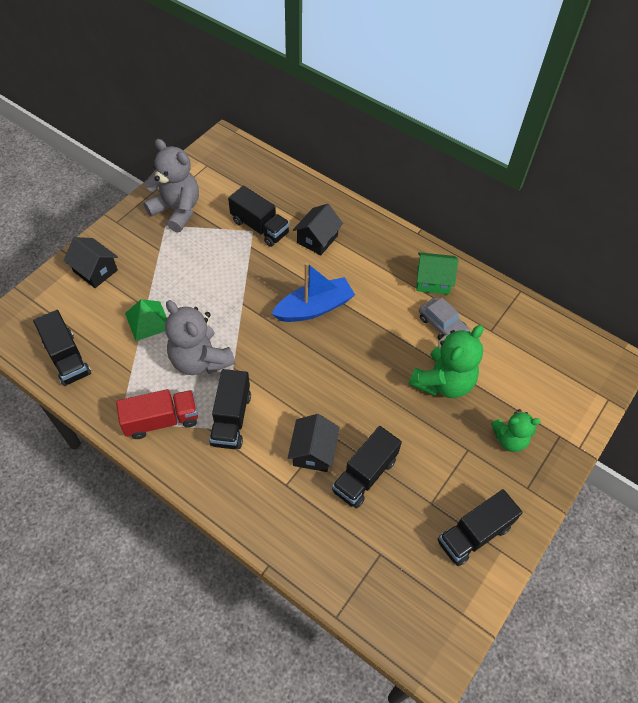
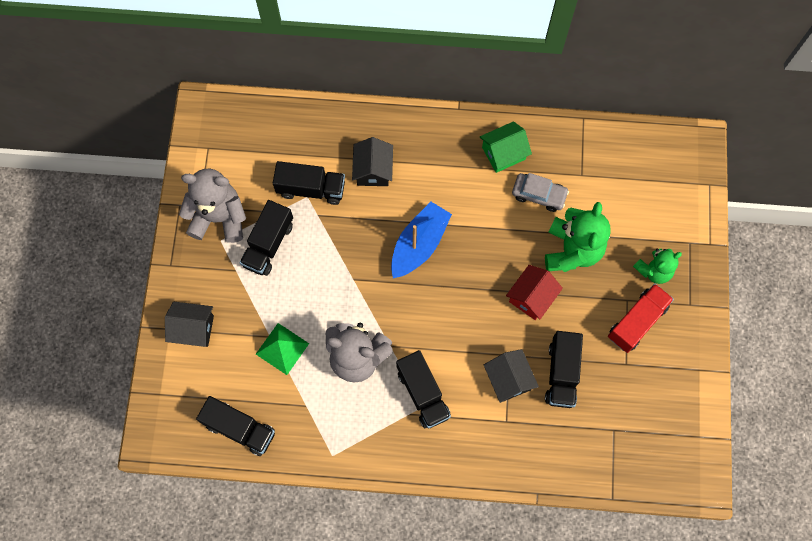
camera: 30 degrees left, 15 degrees up
(161, 420) = (366, 432): red truck -> red truck (637, 322)
(381, 398) = (531, 297): none -> red house
(474, 534) = (672, 369): black truck -> black truck (268, 244)

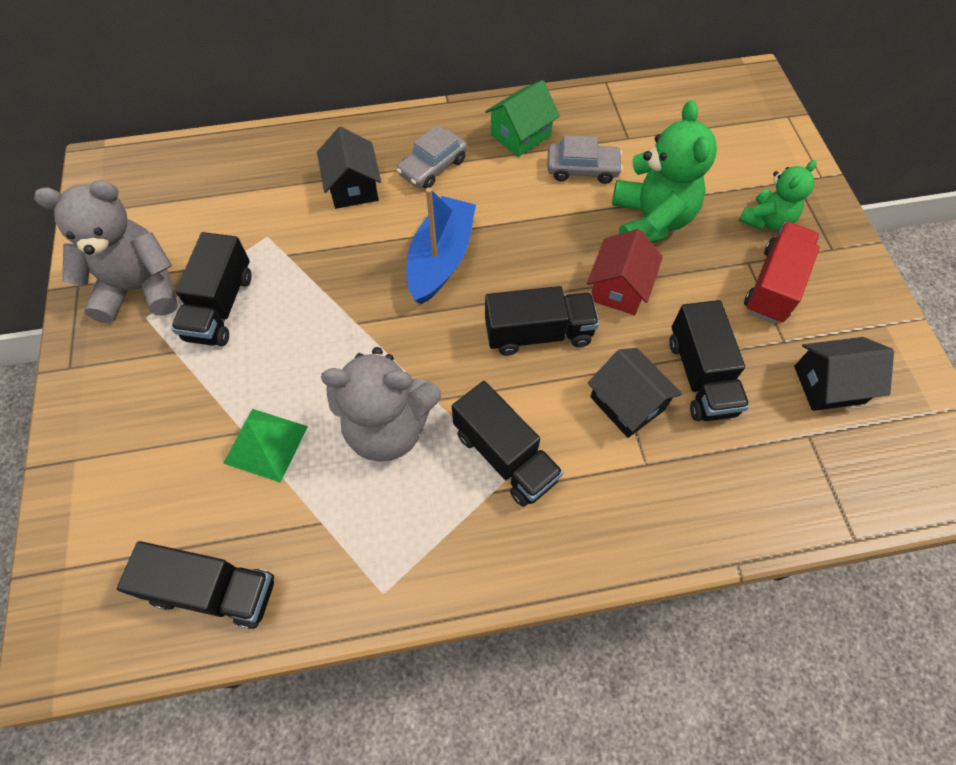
camera: 15 degrees left, 10 degrees down
(193, 329) = (115, 450): black house -> black house (829, 384)
(311, 189) = (271, 226): black truck -> black truck (538, 333)
(433, 166) = (432, 167): none -> grey car

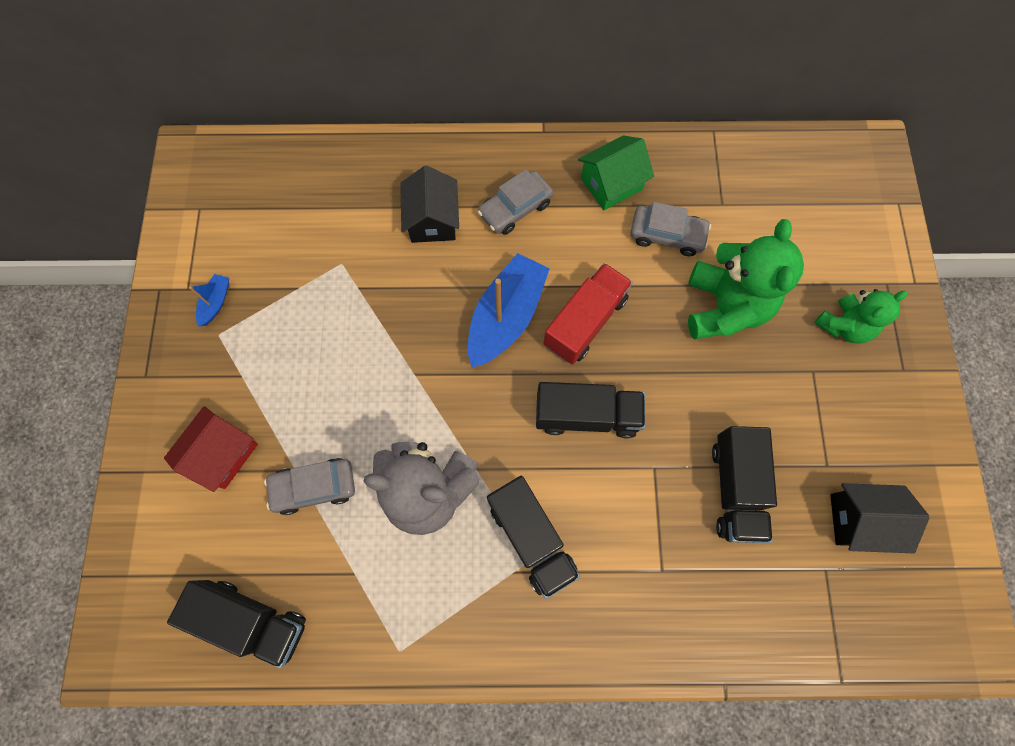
camera: 10 degrees right, 10 degrees up
(140, 288) = (216, 302): grey teddy bear -> blue boat
(220, 306) = (288, 335): black truck -> none
(266, 444) = (314, 487): green pyramid -> grey car
(619, 288) = (676, 379): red house -> red house (222, 453)
(627, 403) = (658, 505): black house -> none
(774, 285) = (832, 401): red truck -> red truck (585, 322)

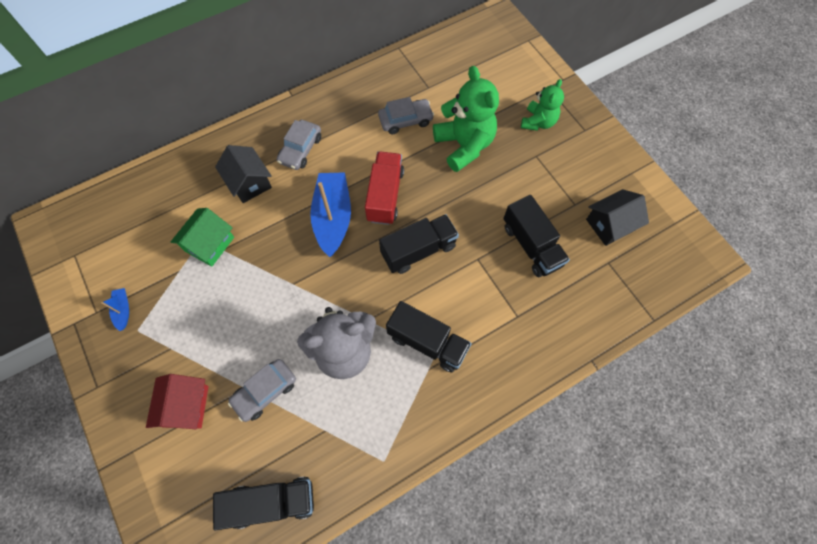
camera: 30 degrees left, 5 degrees down
(611, 184) = (353, 106): green house -> green house (209, 244)

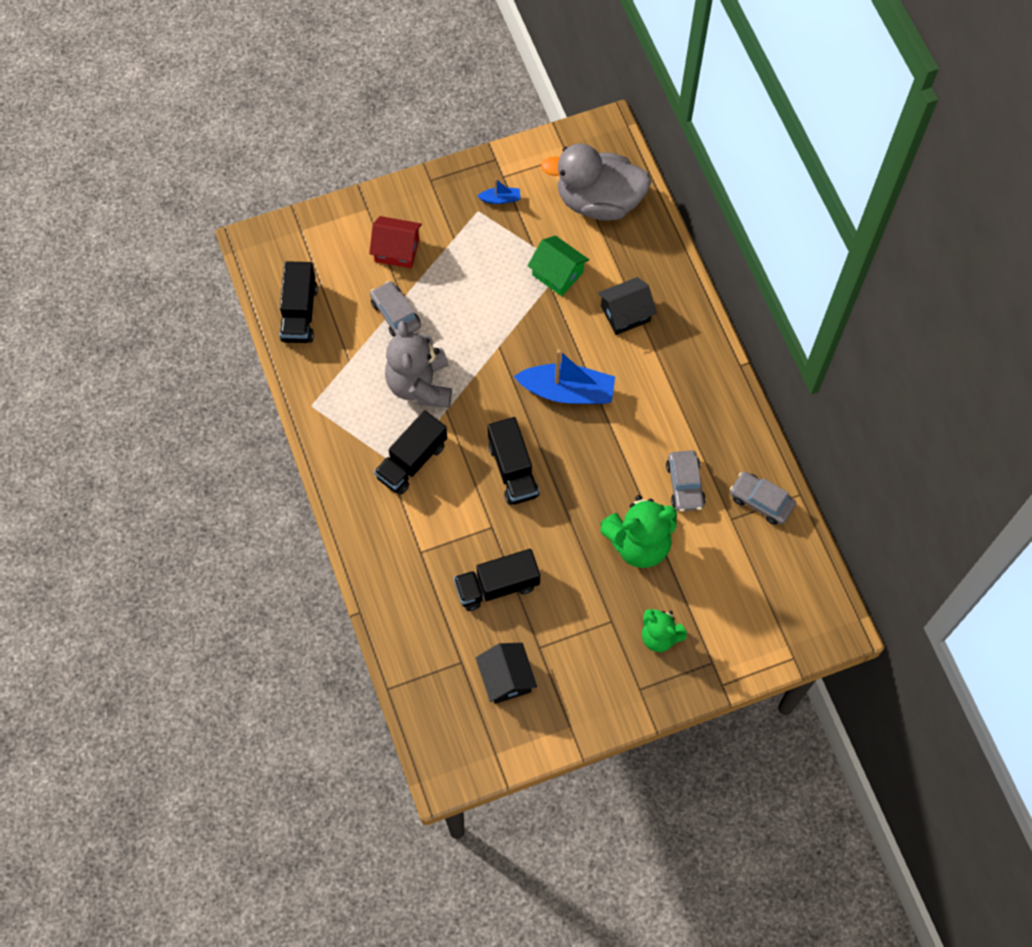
camera: 100 degrees right, 0 degrees up
(128, 220) = (598, 201): none -> grey duck
(300, 149) = (661, 368): grey car -> grey car (761, 501)
(385, 195) = (586, 447): red truck -> none

